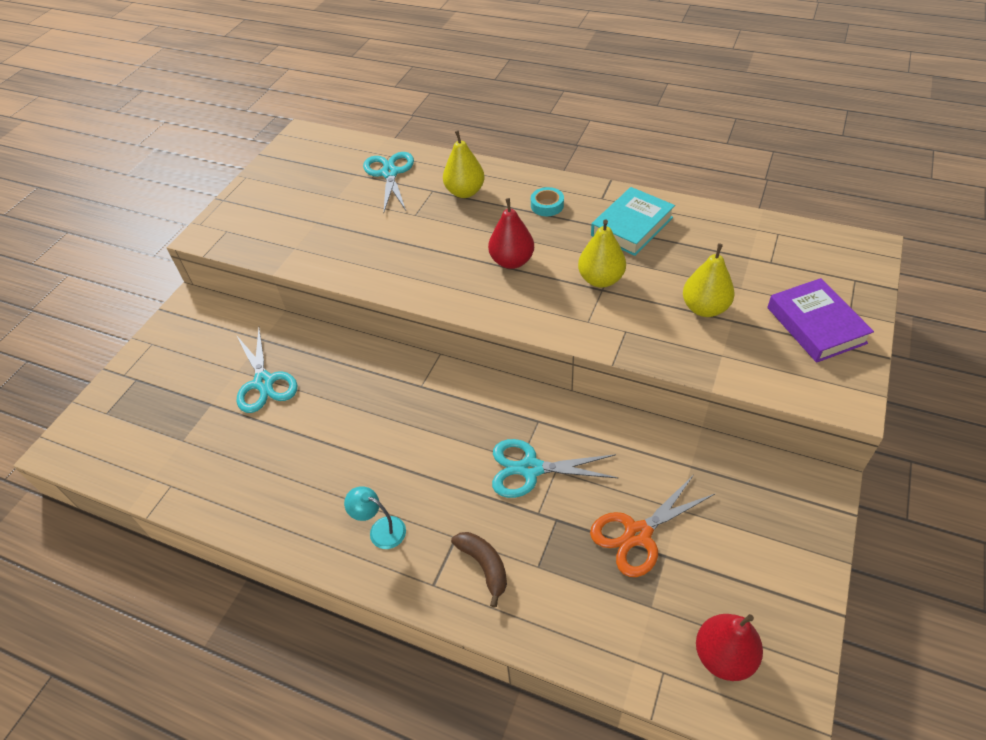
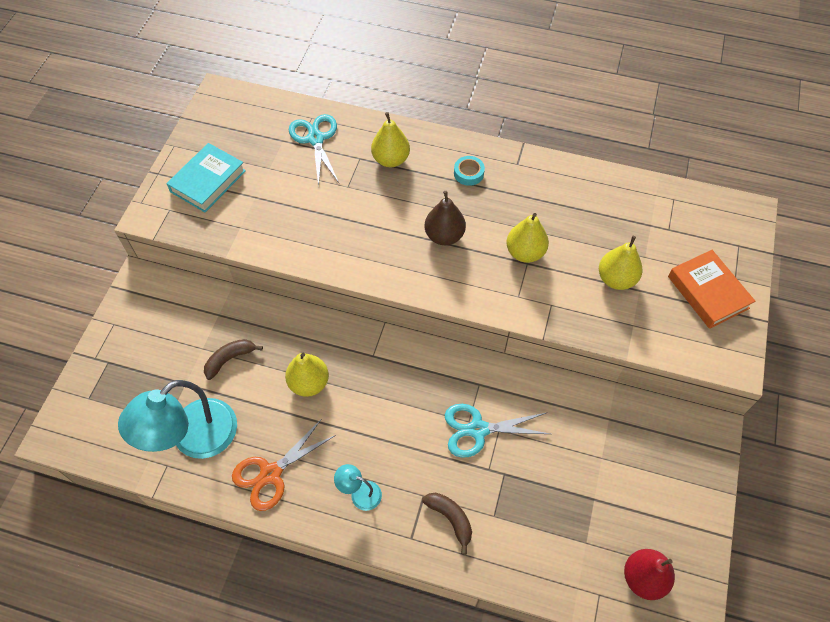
camera: 10 degrees left, 10 degrees up
(206, 460) = (193, 438): none -> turquoise lamp
(264, 382) = (230, 359): turquoise scissors -> brown banana
(345, 410) = (309, 383): none -> yellow pear
(512, 261) = (444, 236): red pear -> brown pear
(632, 226) = (547, 194): turquoise book -> turquoise book (208, 181)
(638, 534) = (571, 482): orange scissors -> orange scissors (271, 474)
(815, 325) = (708, 292): purple book -> orange book

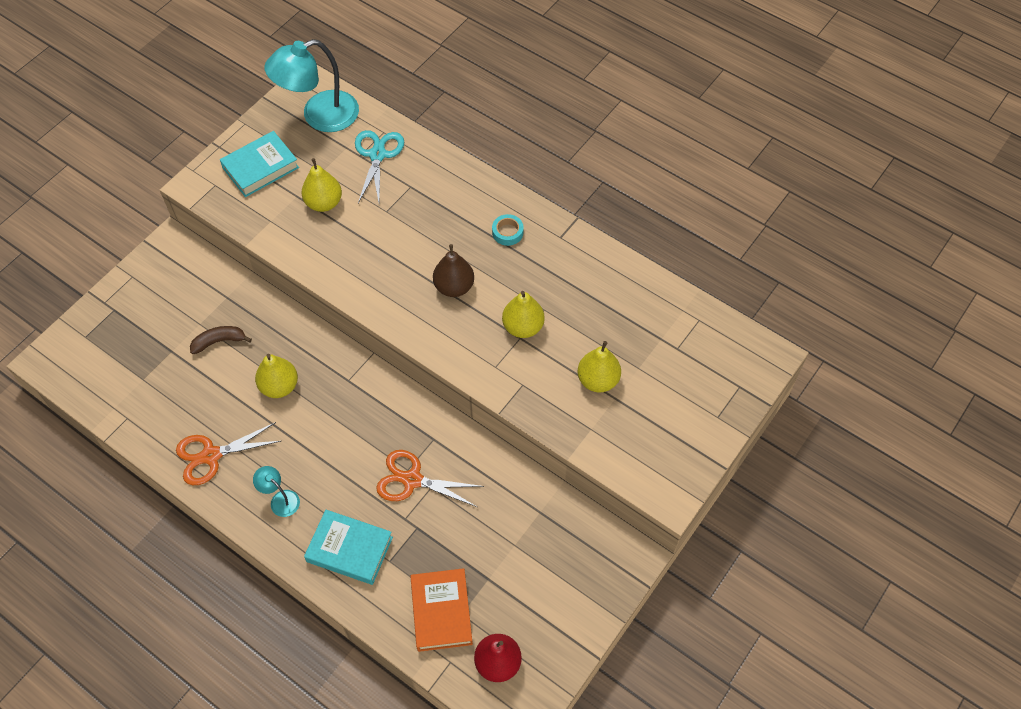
camera: 20 degrees right, 0 degrees up
(193, 438) = (158, 402): turquoise lamp -> turquoise lamp (319, 116)
(391, 159) = (439, 196): yellow pear -> yellow pear (324, 203)
(450, 519) = (349, 549): brown banana -> turquoise book
(478, 429) = (412, 480): turquoise scissors -> orange scissors
(708, 292) = (682, 422): orange book -> orange book (441, 612)

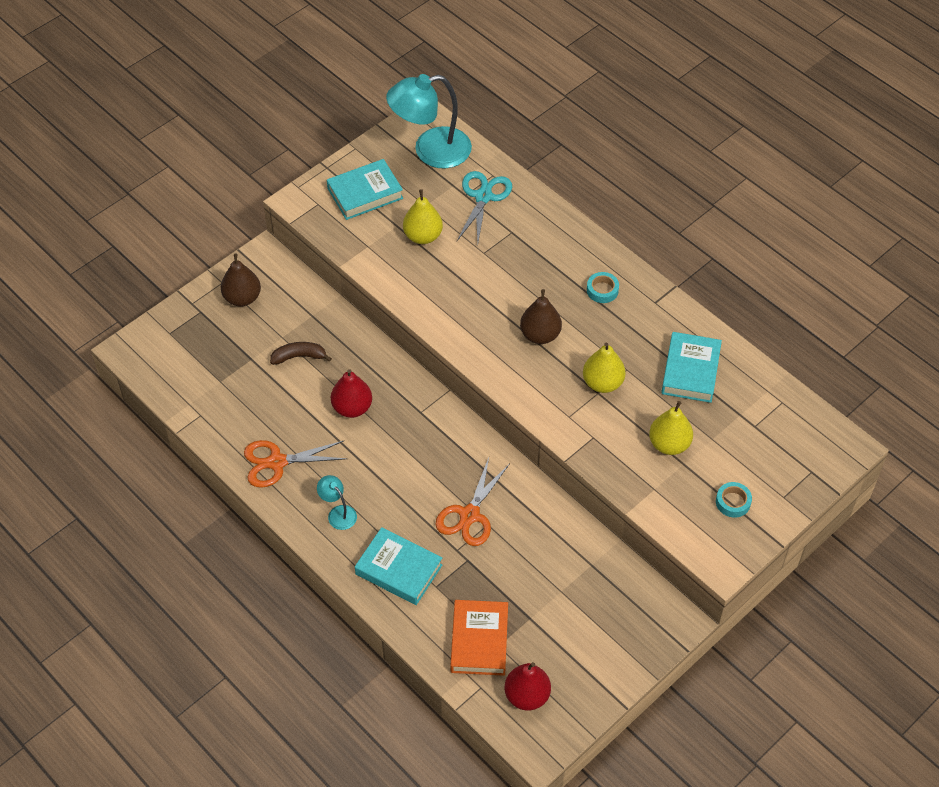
camera: 10 degrees right, 5 degrees down
(154, 289) = (242, 298): none -> brown pear
(279, 386) = (352, 408): yellow pear -> red pear
(412, 480) = (469, 515): orange scissors -> orange scissors turned 90 degrees counterclockwise
(606, 301) = (690, 371): none -> turquoise book
(670, 430) = (733, 502): none -> turquoise tape

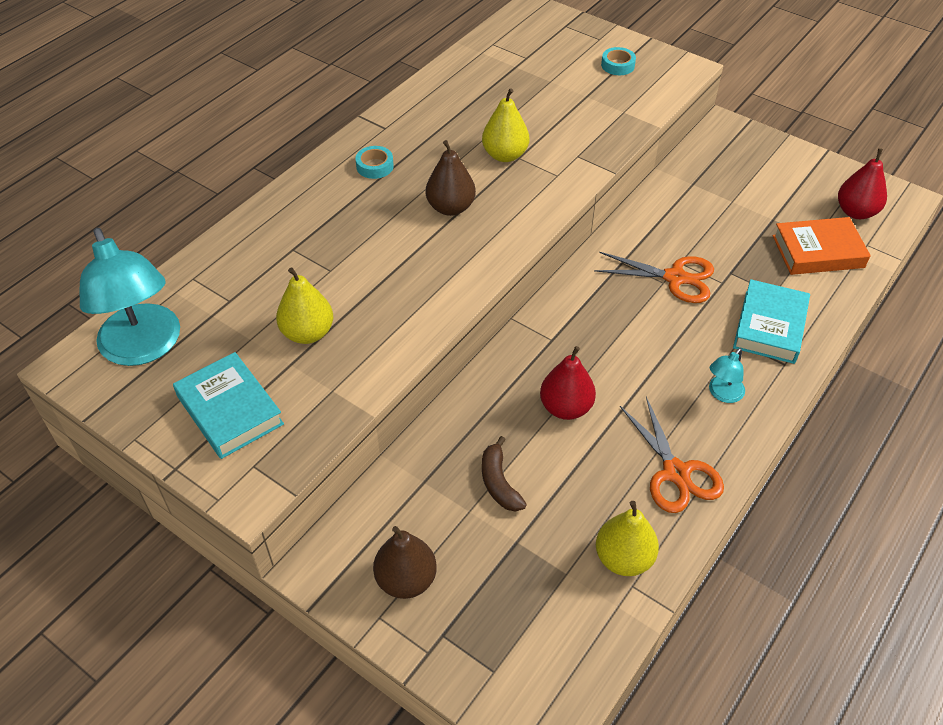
camera: 100 degrees left, 5 degrees down
(483, 197) = (232, 282): turquoise scissors -> none
(669, 444) = (567, 106): yellow pear -> yellow pear (623, 558)
(690, 371) = (471, 99): turquoise book -> none

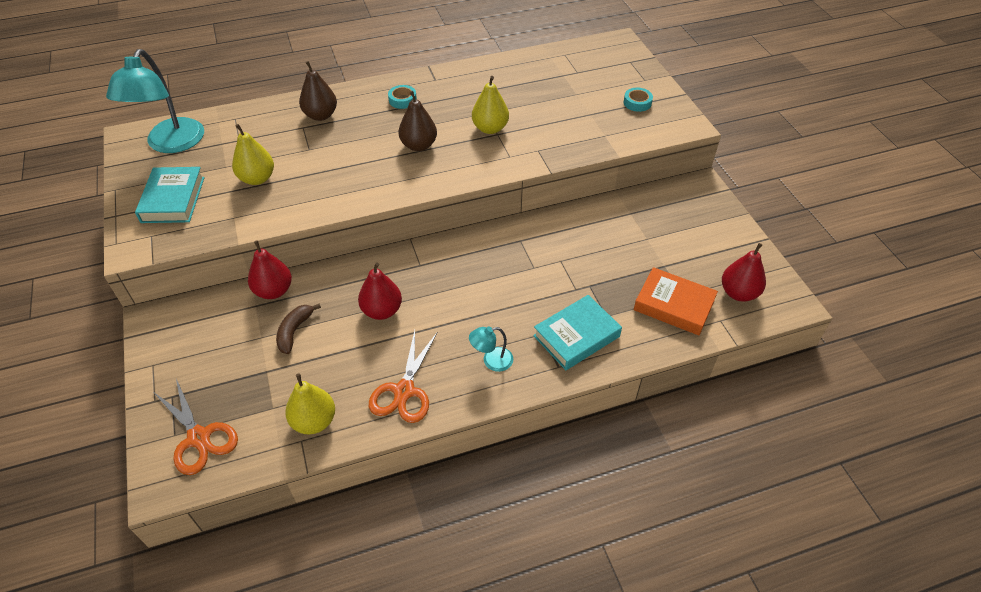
camera: 35 degrees right, 0 degrees up
(406, 580) = (187, 354): brown pear -> brown pear (321, 115)
(426, 454) = (274, 291): none -> red pear
(675, 278) = (545, 269): orange scissors -> orange scissors (199, 438)

